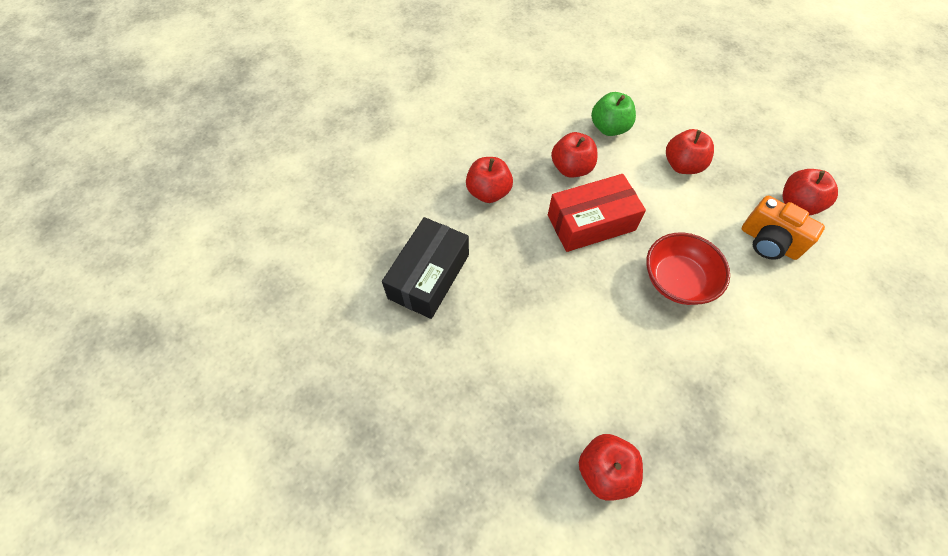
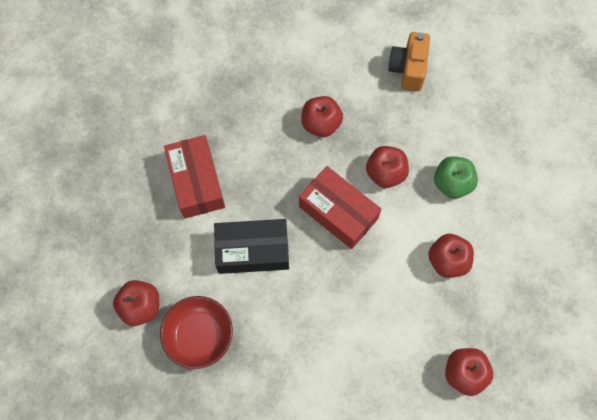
camera: 60 degrees right, 10 degrees up
(429, 276) = (221, 124): black box -> black box (253, 250)
(482, 333) = (197, 182): none -> red box
(677, 280) = (321, 299): red bowl -> red bowl (199, 335)
(768, 242) = (404, 359): orange camera -> orange camera (408, 69)

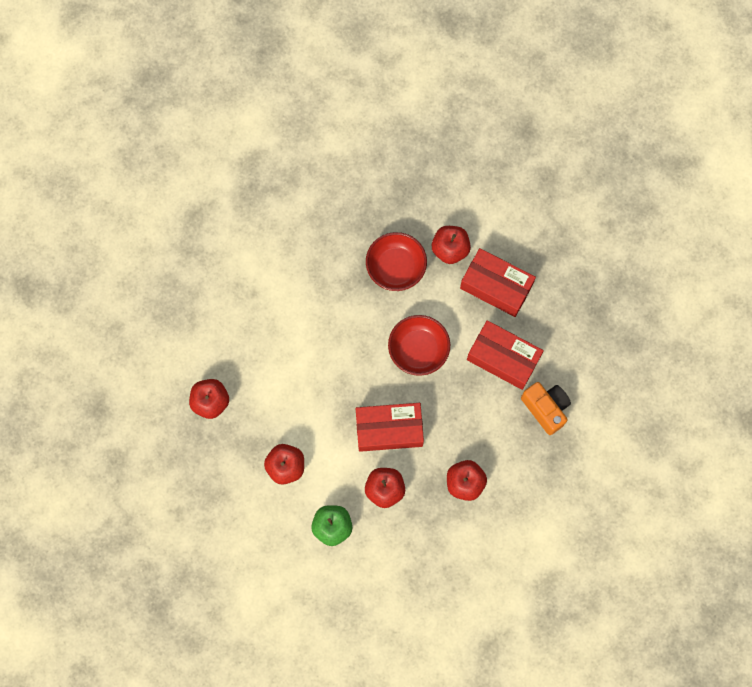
camera: 135 degrees right, 5 degrees up
(140, 240) = (496, 286): none -> red box
(253, 250) = (418, 350): black box -> red bowl
(408, 69) = (446, 590): orange camera -> orange camera (545, 408)

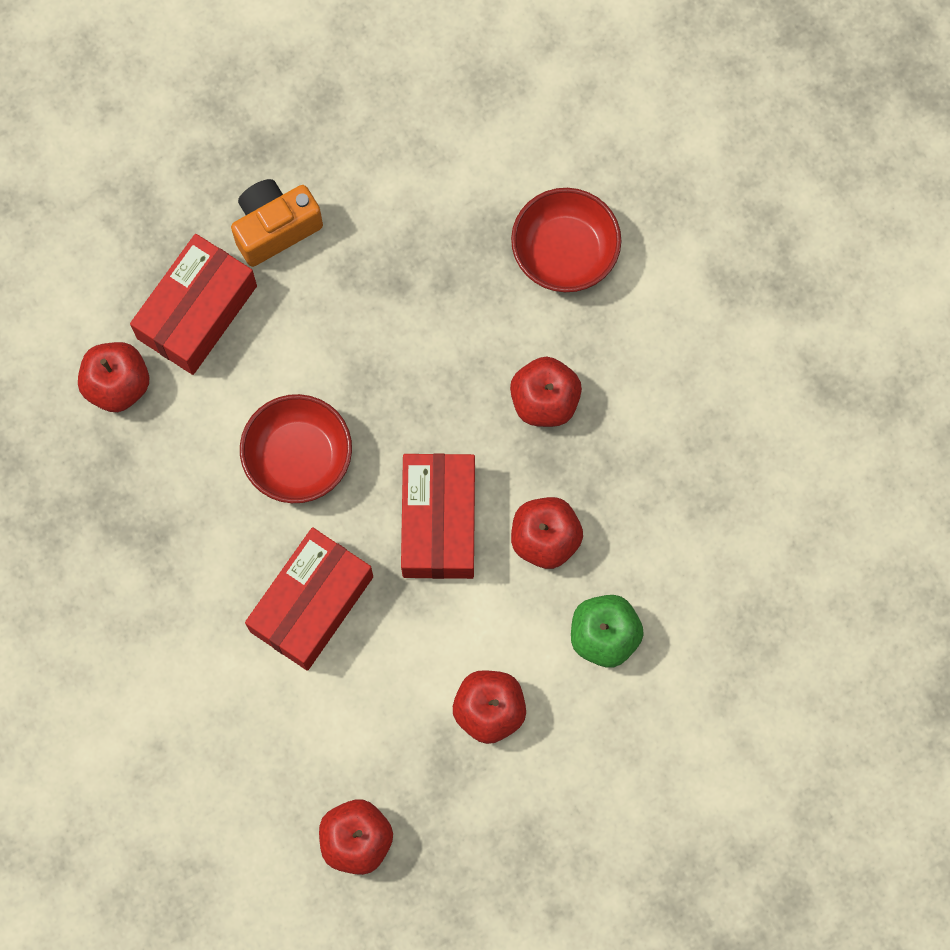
camera: 85 degrees left, 0 degrees up
(396, 267) = (140, 483): red bowl -> red bowl (564, 252)
(503, 358) = (329, 313): red box -> red box (311, 604)
(545, 408) = (426, 252): orange camera -> orange camera (275, 228)

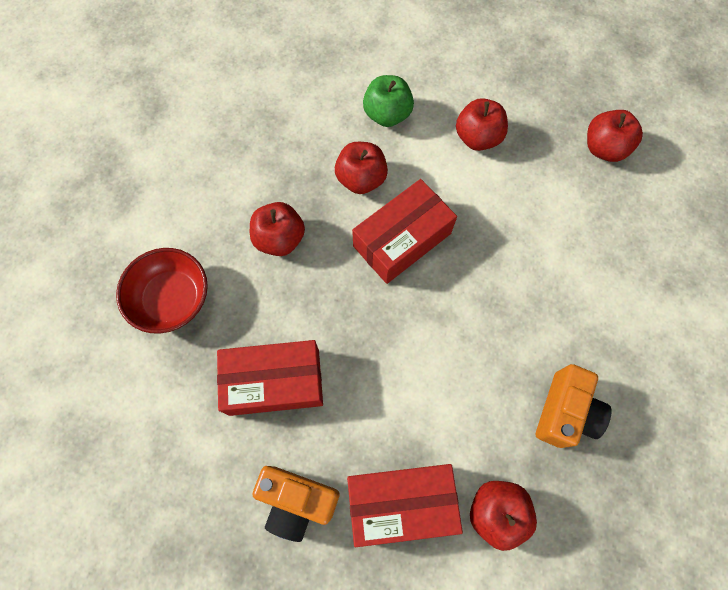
camera: 130 degrees left, 5 degrees down
(140, 522) = (564, 412): none -> orange camera
(298, 458) = (436, 349): red bowl -> none
(311, 604) = (512, 269): red box -> red box (274, 382)

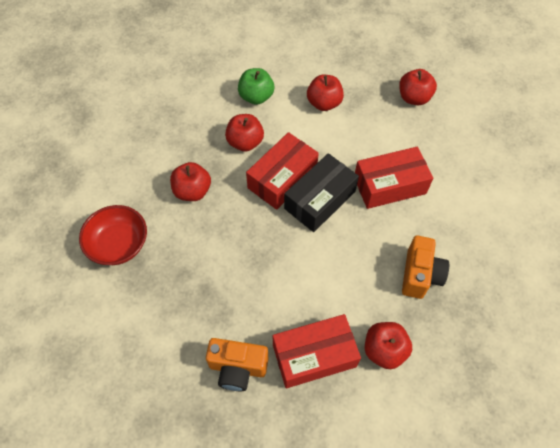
camera: 10 degrees left, 10 degrees down
(274, 382) = (206, 289): red box -> red box (389, 185)
(447, 279) = (320, 200): none -> black box

